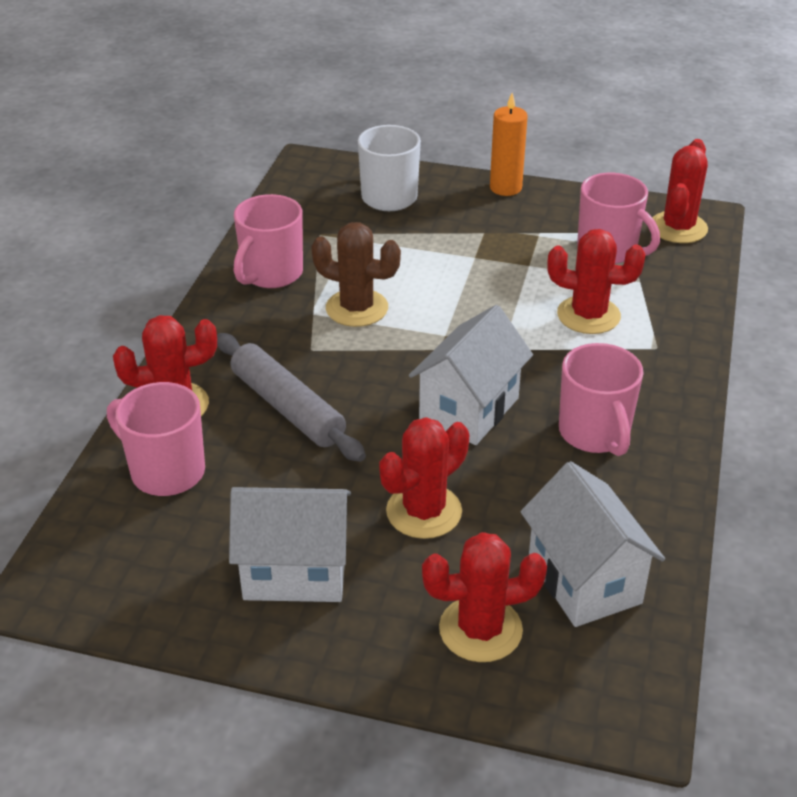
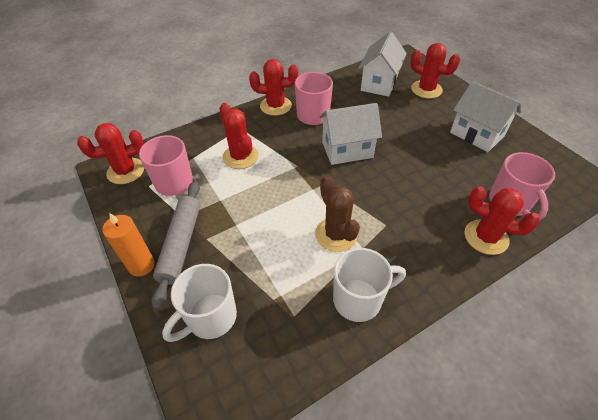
camera: 135 degrees left, 10 degrees up
(271, 274) = (359, 299): pink mug -> white mug
(288, 407) = (426, 199): grey rolling pin -> grey rolling pin (181, 244)
(424, 511) = (409, 126): red cactus -> red cactus (275, 106)

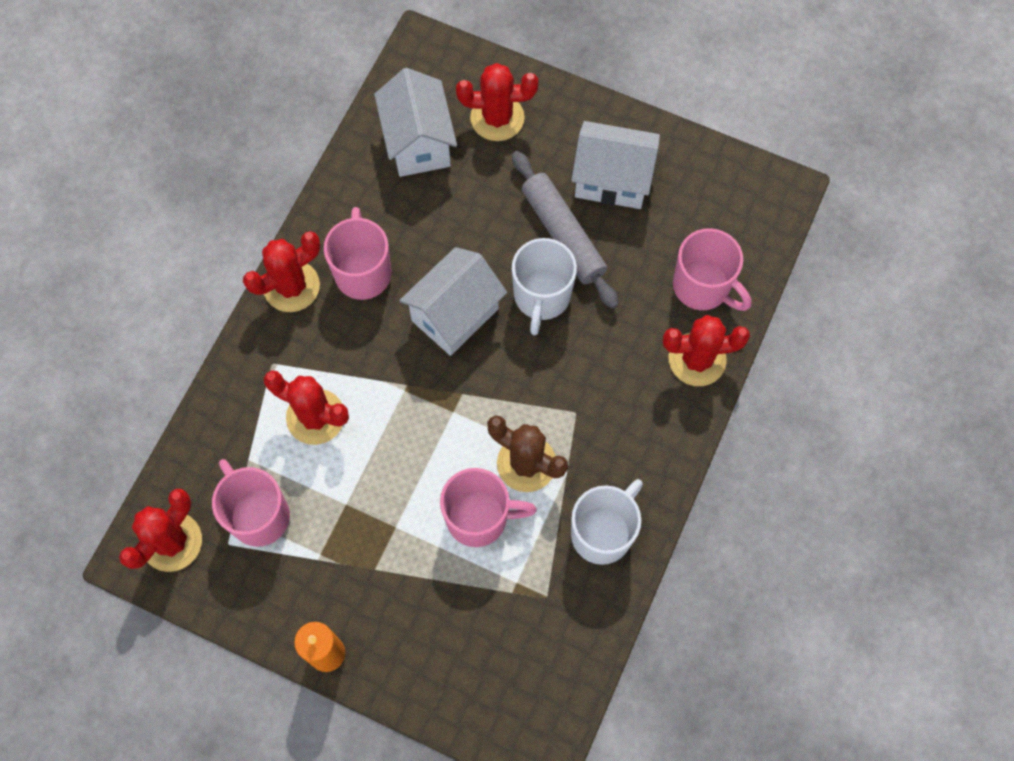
camera: 35 degrees left, 20 degrees up
(181, 244) = (350, 597): grey rolling pin -> grey rolling pin (563, 234)
(210, 317) = (460, 658): white mug -> white mug (542, 297)
(286, 246) = (479, 518): none -> pink mug

